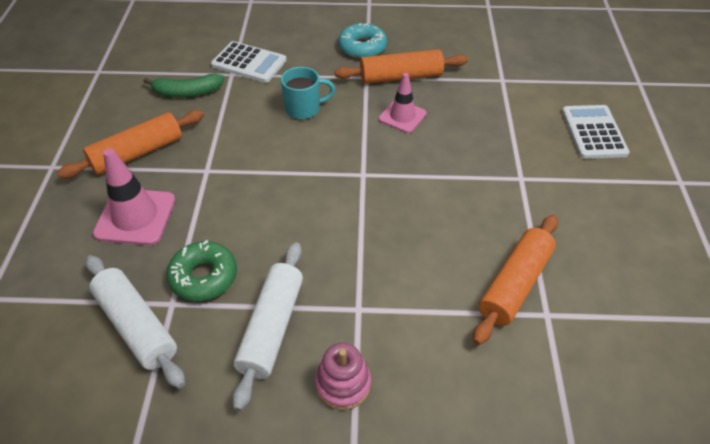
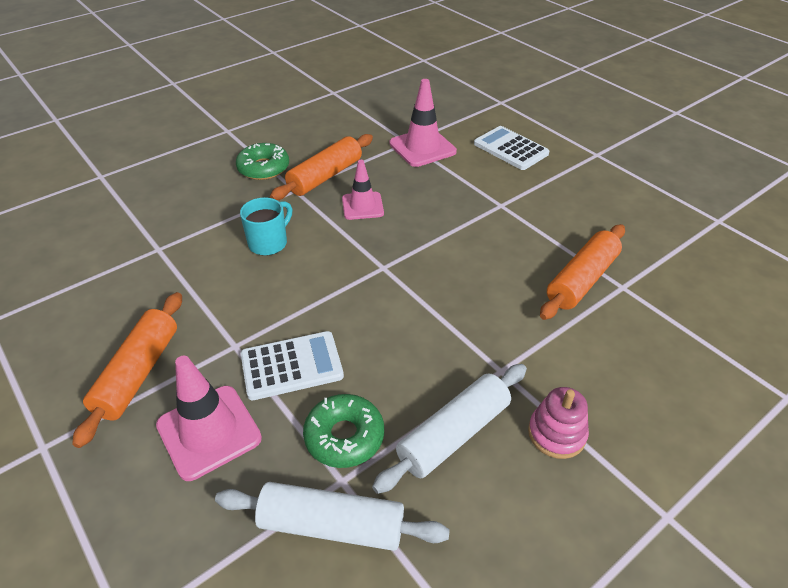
camera: 40 degrees left, 5 degrees down
(187, 92) = (128, 289): green banana -> none
(249, 63) = (165, 230): white calculator -> white calculator (292, 366)
(271, 328) = (453, 434): white rolling pin -> white rolling pin turned 75 degrees clockwise
(362, 47) = (263, 168): turquoise donut -> green donut
(510, 91) = (422, 148): none -> pink traffic cone
(515, 285) = (582, 280): orange rolling pin -> orange rolling pin turned 45 degrees clockwise

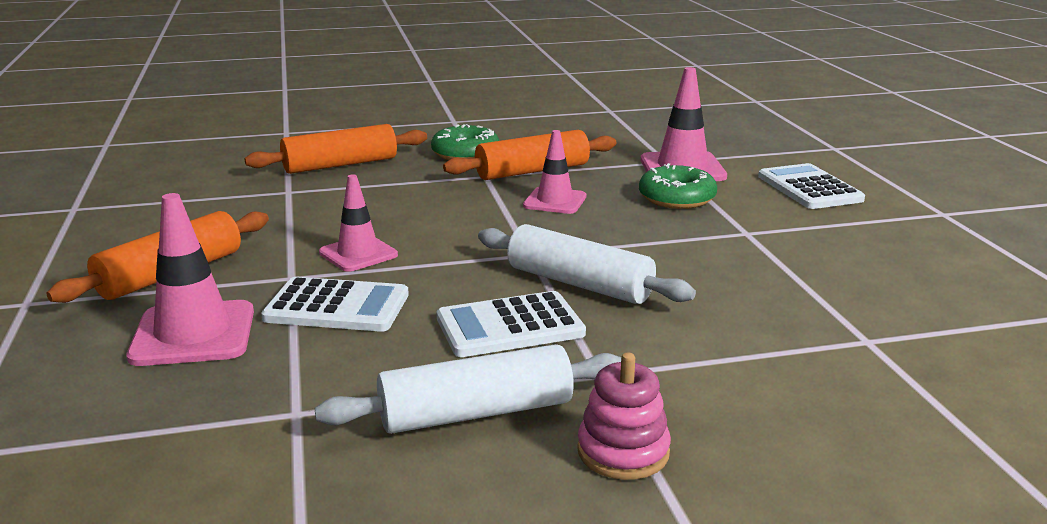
camera: 25 degrees right, 20 degrees down
(265, 304) = (358, 254): none -> pink traffic cone
(269, 243) = (412, 209): turquoise mug -> none
(332, 525) = (245, 445): white rolling pin -> white rolling pin (579, 284)
(344, 436) = (337, 378): green donut -> green donut (677, 198)
(419, 345) = (510, 326): none -> white calculator
(582, 280) = (805, 321): orange rolling pin -> orange rolling pin (340, 165)

